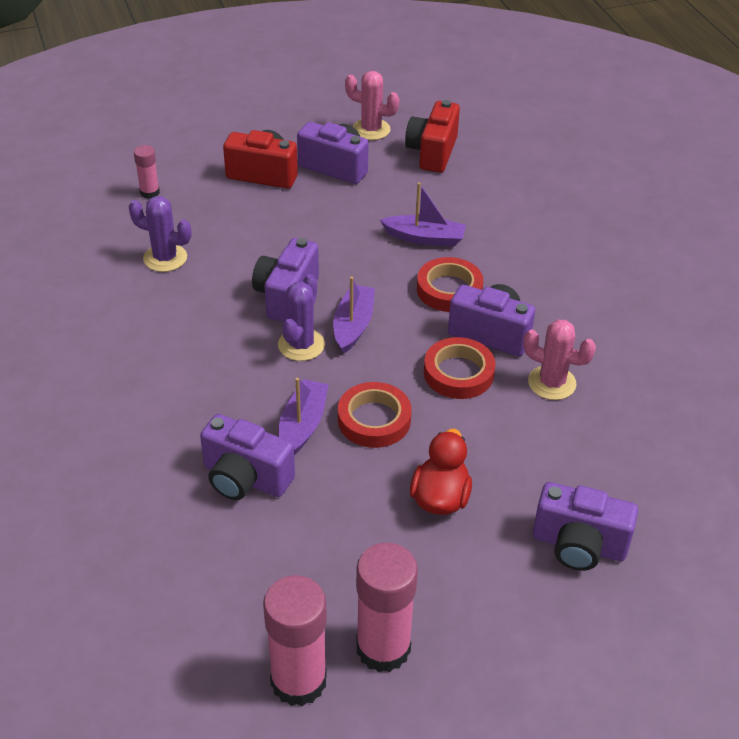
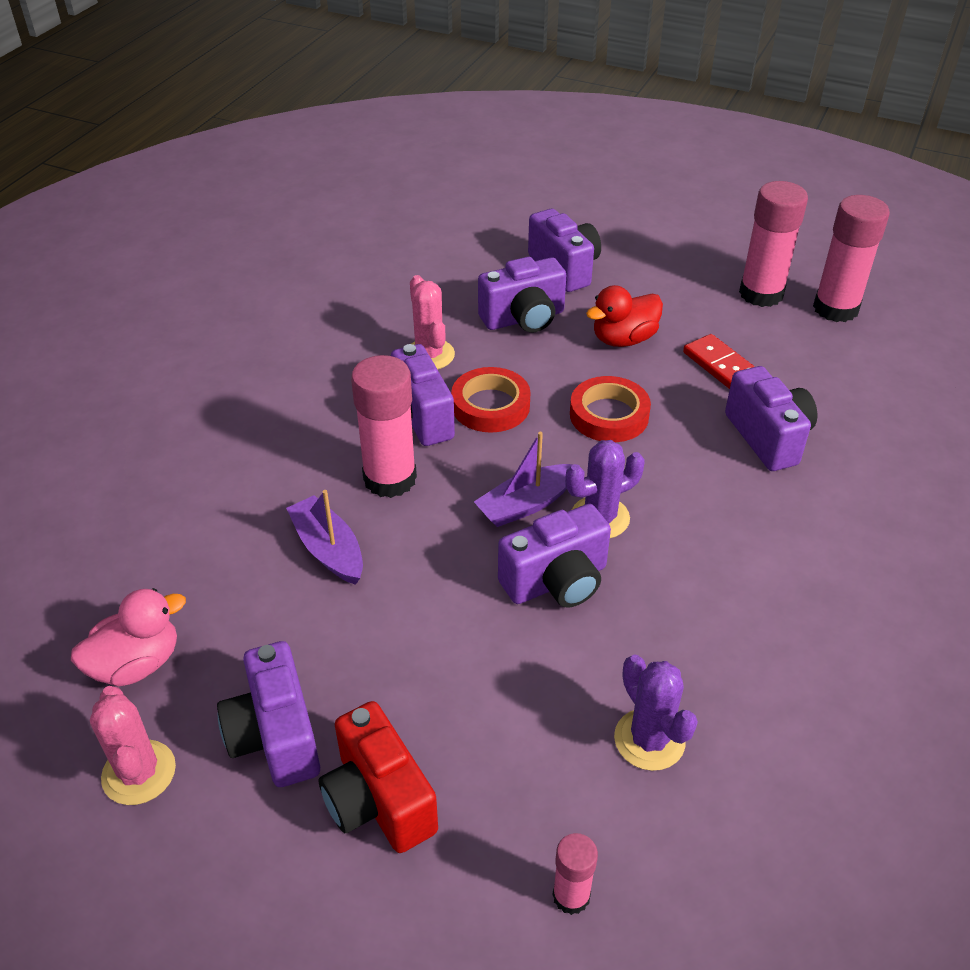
camera: 135 degrees left, 0 degrees up
(302, 425) = (676, 447): purple boat -> none
(339, 525) = (721, 366): none -> red domino
(432, 152) = (137, 664): red camera -> pink duck
(449, 289) = (390, 478): red tape -> pink glue stick
(536, 463) = (524, 318): none -> purple camera

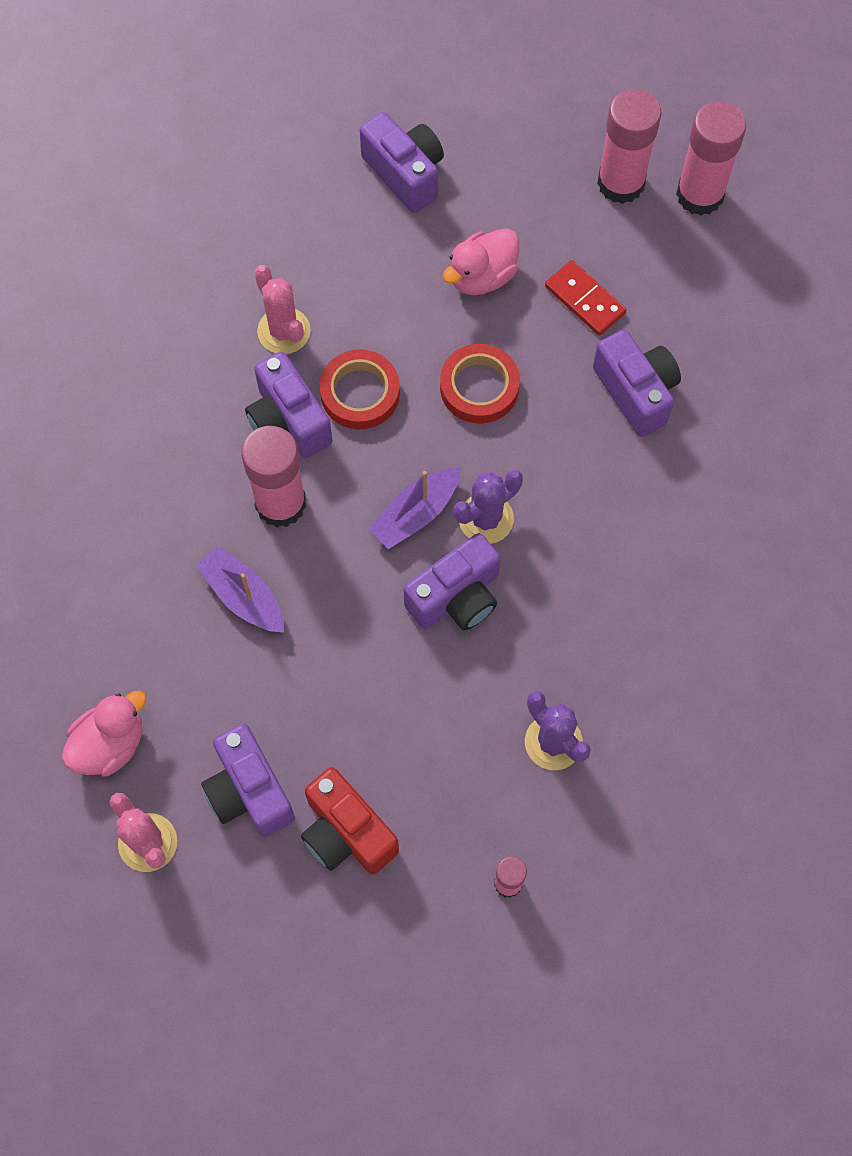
camera: 10 degrees left, 25 degrees up
(524, 318) = (373, 261): purple camera -> none
(623, 339) = (482, 276): red duck -> pink duck

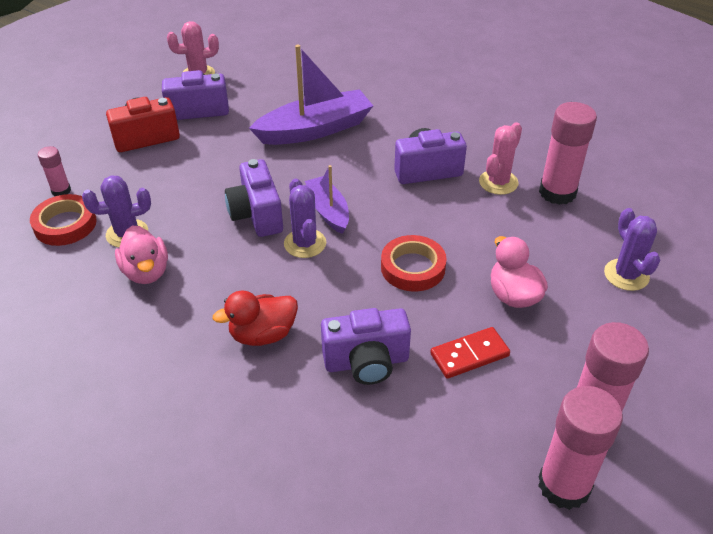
camera: 110 degrees right, 25 degrees down
(110, 744) = (260, 72): pink duck -> pink duck (146, 272)
(243, 596) = (315, 129): purple boat -> purple boat, size x1.71
(280, 503) = (368, 155): pink glue stick -> pink glue stick (557, 192)
(284, 331) = (498, 182): pink cactus -> pink cactus turned 45 degrees counterclockwise
(360, 393) = (434, 206): red tape -> red tape (65, 224)
(405, 174) = (626, 275): purple camera -> purple cactus
(644, 507) = (263, 334): none -> red duck

